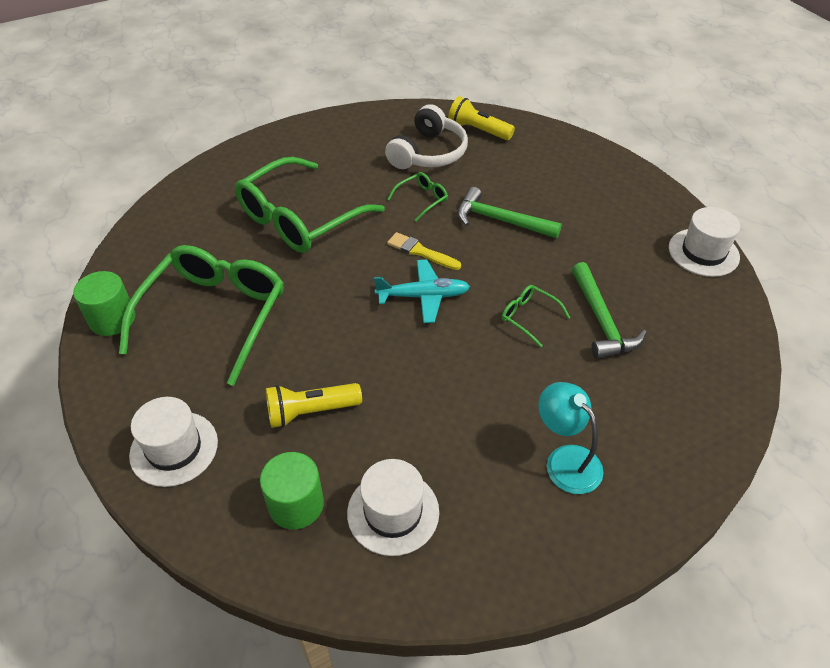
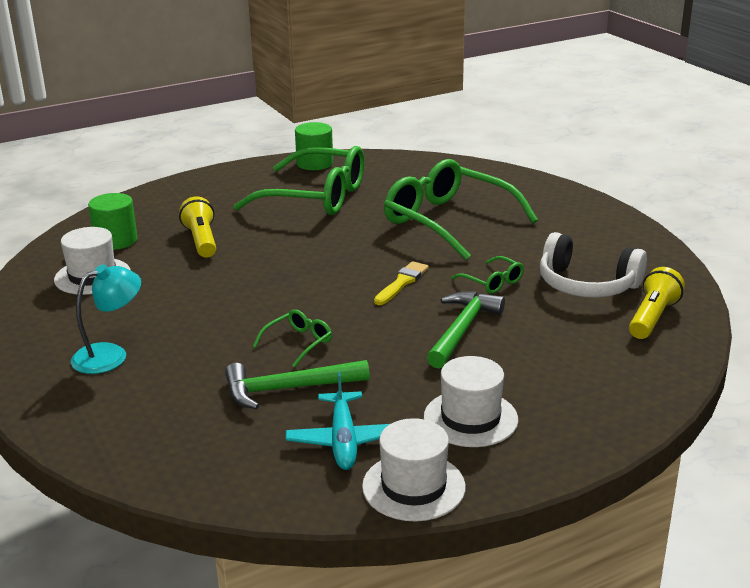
camera: 90 degrees right, 20 degrees down
(174, 448) = (182, 197): white hat -> white hat (470, 418)
(423, 296) = (334, 285): turquoise plane -> turquoise plane (343, 440)

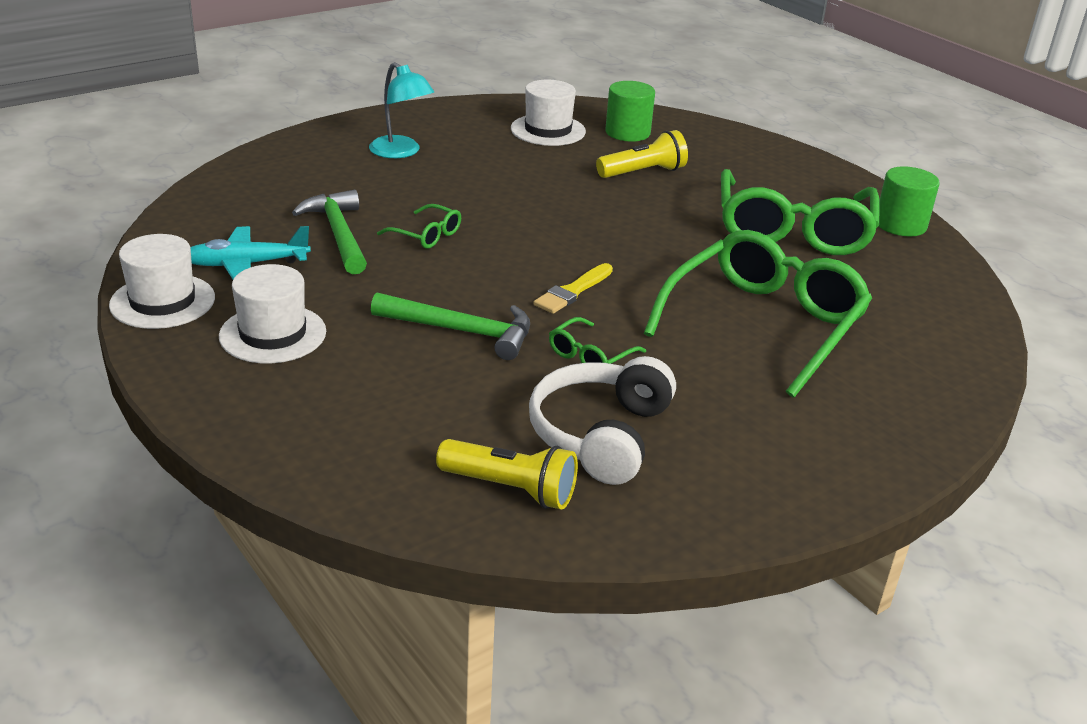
camera: 80 degrees right, 5 degrees up
(402, 283) = (573, 291): yellow brush -> yellow brush turned 105 degrees clockwise

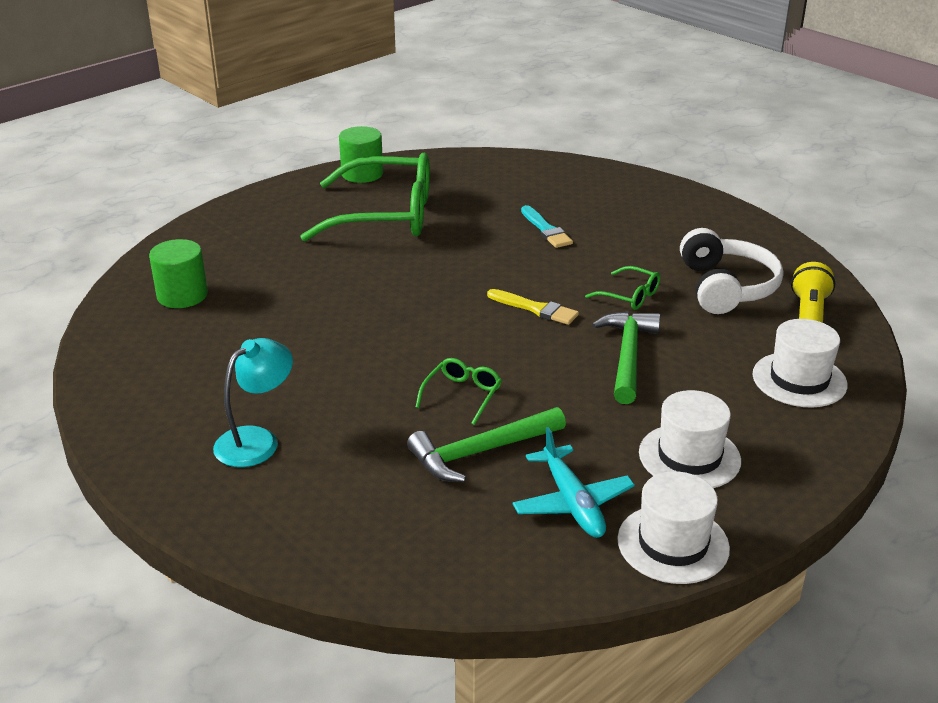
camera: 95 degrees left, 0 degrees up
(548, 130) = (179, 344): white hat -> white hat (799, 380)
(601, 435) = (726, 287): white headphones -> white headphones turned 105 degrees counterclockwise
(643, 172) = (284, 284): yellow flashlight -> none
(764, 324) = (546, 230): green glasses -> turquoise brush

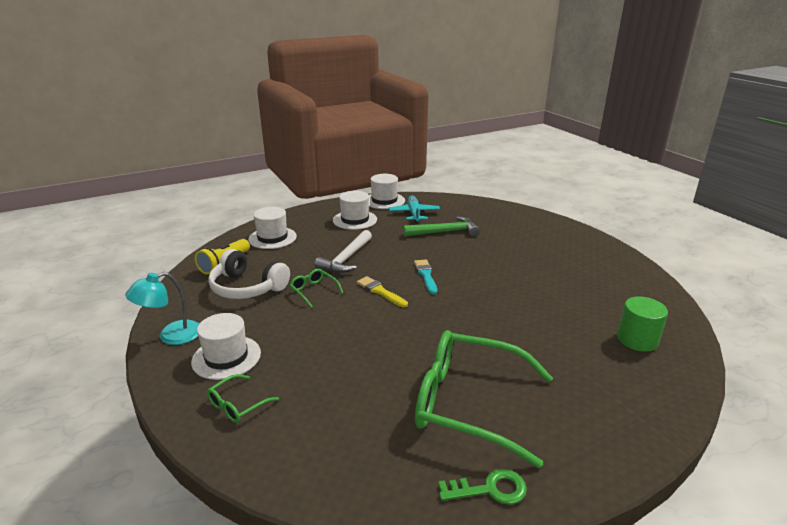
camera: 165 degrees left, 5 degrees down
(257, 440) = (552, 248): turquoise lamp -> turquoise lamp (171, 336)
(362, 174) = (489, 489): green cylinder -> green key
(462, 395) = (445, 253): green glasses -> green glasses (237, 405)
(546, 230) = (328, 358): turquoise brush -> turquoise brush (426, 275)
(627, 356) = (346, 259): green hammer -> white hammer
(653, 216) = (226, 357): none -> white hat
(726, 287) = (247, 287): white headphones -> white headphones turned 75 degrees counterclockwise

